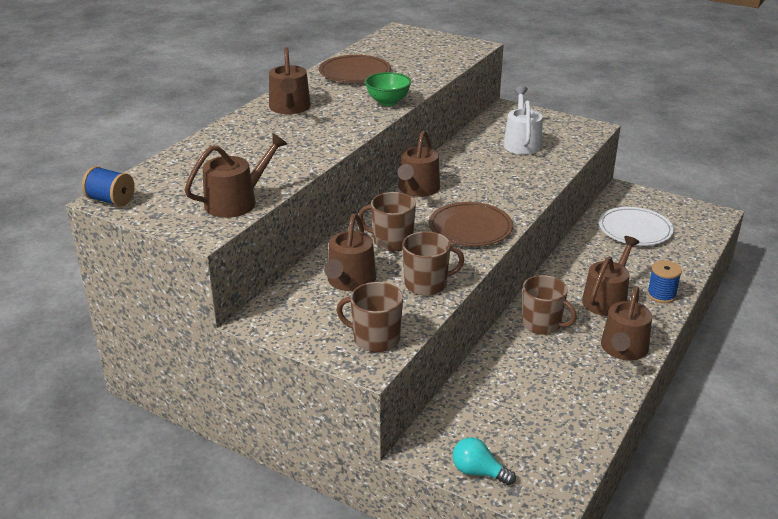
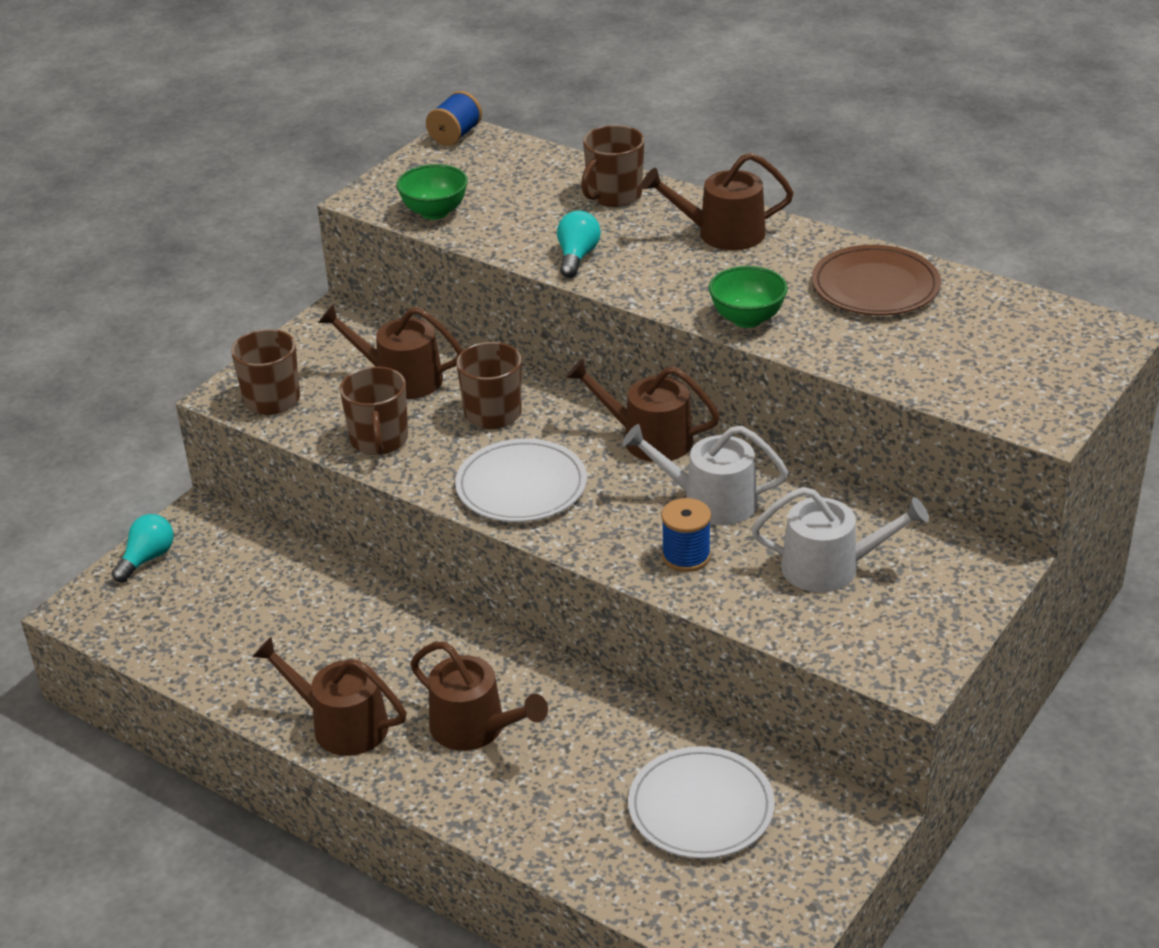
camera: 95 degrees right, 5 degrees up
(236, 202) = (434, 212): brown watering can -> green bowl
(311, 149) = (577, 257): none -> turquoise light bulb
(470, 228) = (521, 486): brown plate -> white plate
(474, 171) = (710, 501): none -> white watering can
(542, 324) = (421, 644): brown mug -> brown mug (614, 195)
(661, 295) = (477, 800): blue spool -> blue spool (686, 556)

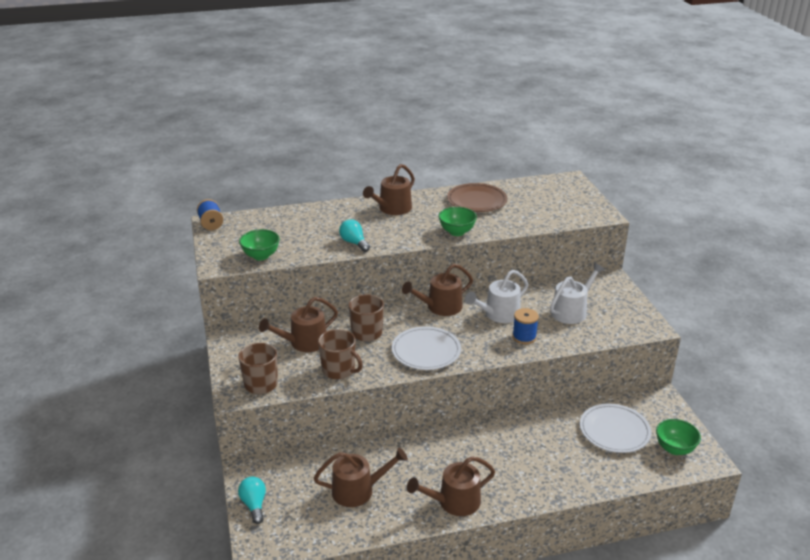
camera: 50 degrees left, 5 degrees down
(475, 728) = (502, 464): brown watering can -> brown watering can (358, 490)
(614, 195) = (325, 215): brown mug -> none
(743, 901) = (674, 449): none -> green bowl

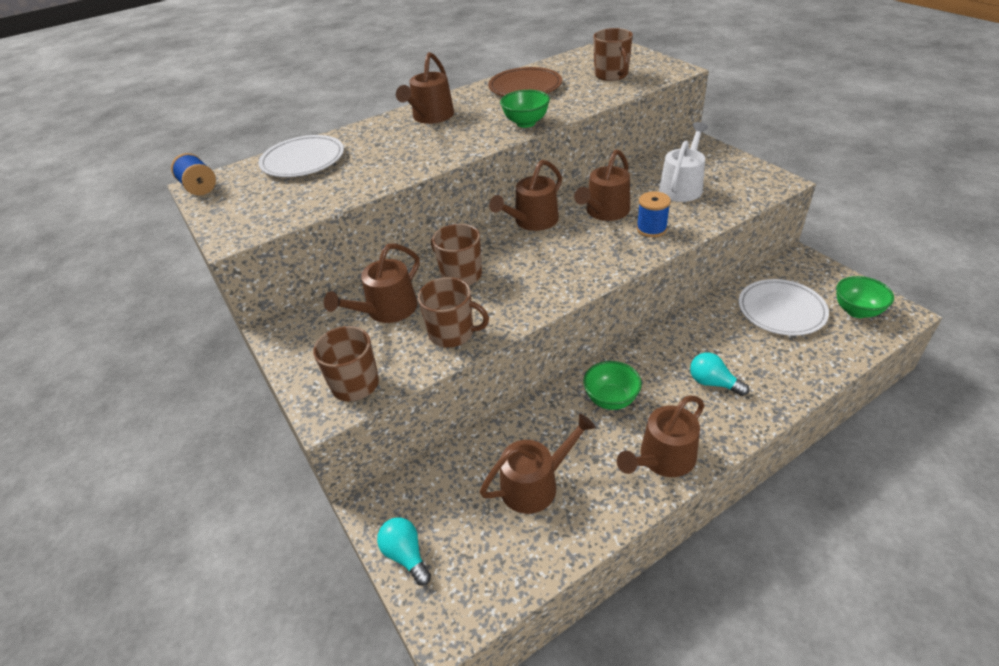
camera: 15 degrees left, 10 degrees up
(261, 256) = (288, 210): green bowl -> green bowl (611, 399)
(354, 243) = (406, 164): turquoise light bulb -> turquoise light bulb (713, 383)
(426, 351) = (548, 277): white plate -> white plate (303, 160)
(498, 314) = (605, 211): white watering can -> brown watering can
(549, 207) = (611, 75): none -> brown mug

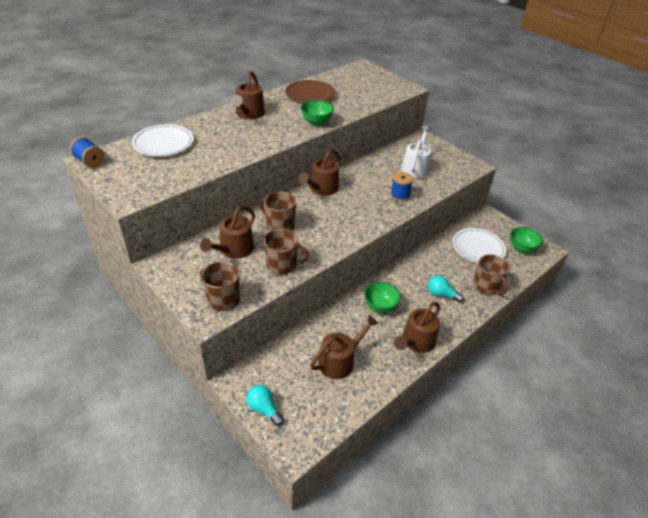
camera: 15 degrees left, 0 degrees up
(605, 211) = (368, 183): brown watering can -> none
(611, 75) = (367, 89): brown mug -> brown mug (486, 286)

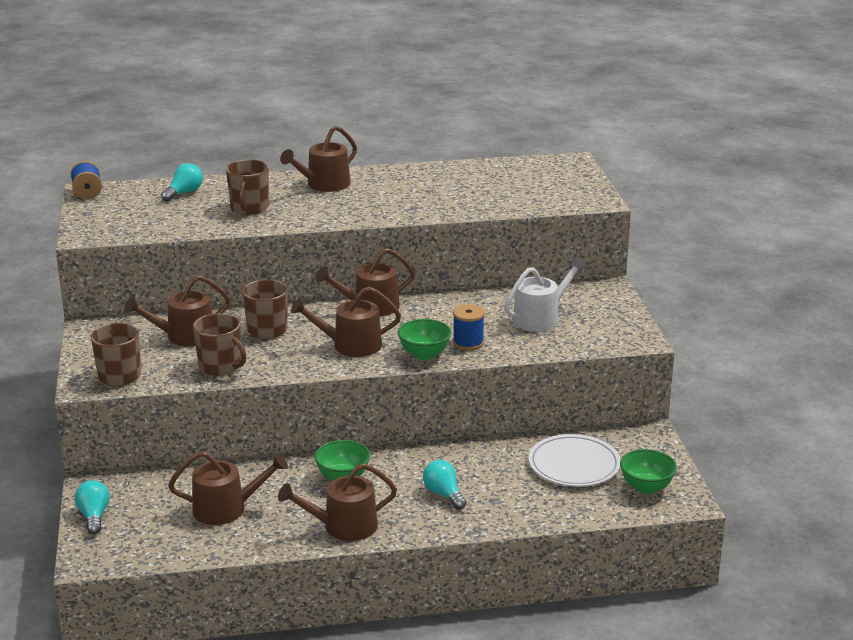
camera: 35 degrees right, 15 degrees down
(163, 143) = (184, 193): white plate -> turquoise light bulb
(310, 94) = (438, 180): brown plate -> none
(316, 122) = (399, 212): green bowl -> green bowl (424, 354)
(341, 220) = (351, 345): none -> brown watering can
(486, 286) = (523, 508): brown mug -> brown mug (249, 208)

